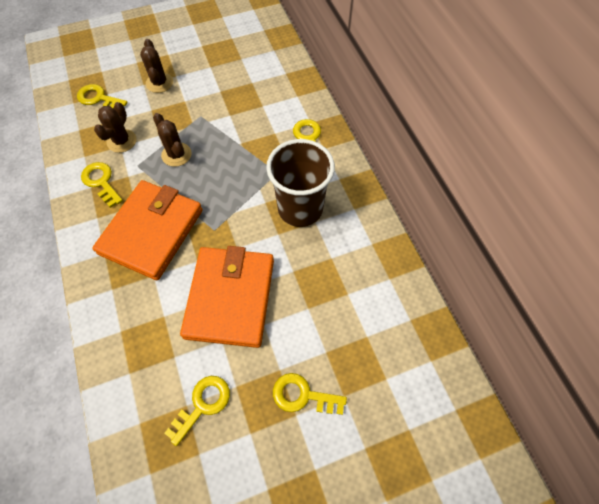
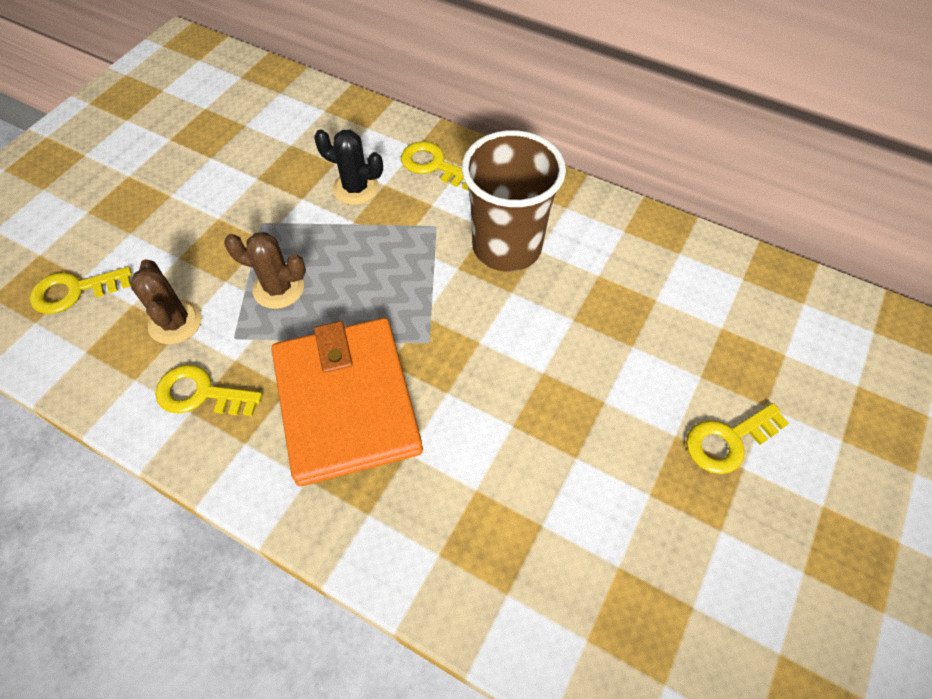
camera: 40 degrees left, 5 degrees down
(159, 83) = (155, 217): brown cactus -> none
(203, 404) = (636, 547): yellow key -> none
(230, 298) = (534, 403): orange wallet -> none
(259, 126) = (356, 188): none -> black cactus

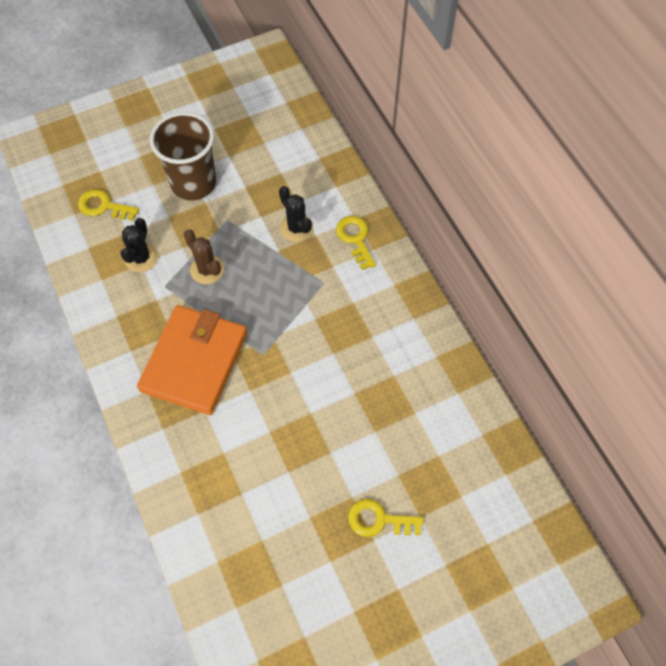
camera: 35 degrees right, 5 degrees up
(175, 322) = (141, 258): brown cactus -> black cactus
(200, 393) = (127, 309): yellow key -> none
(507, 247) = (354, 323): brown cup -> brown cup (193, 183)

